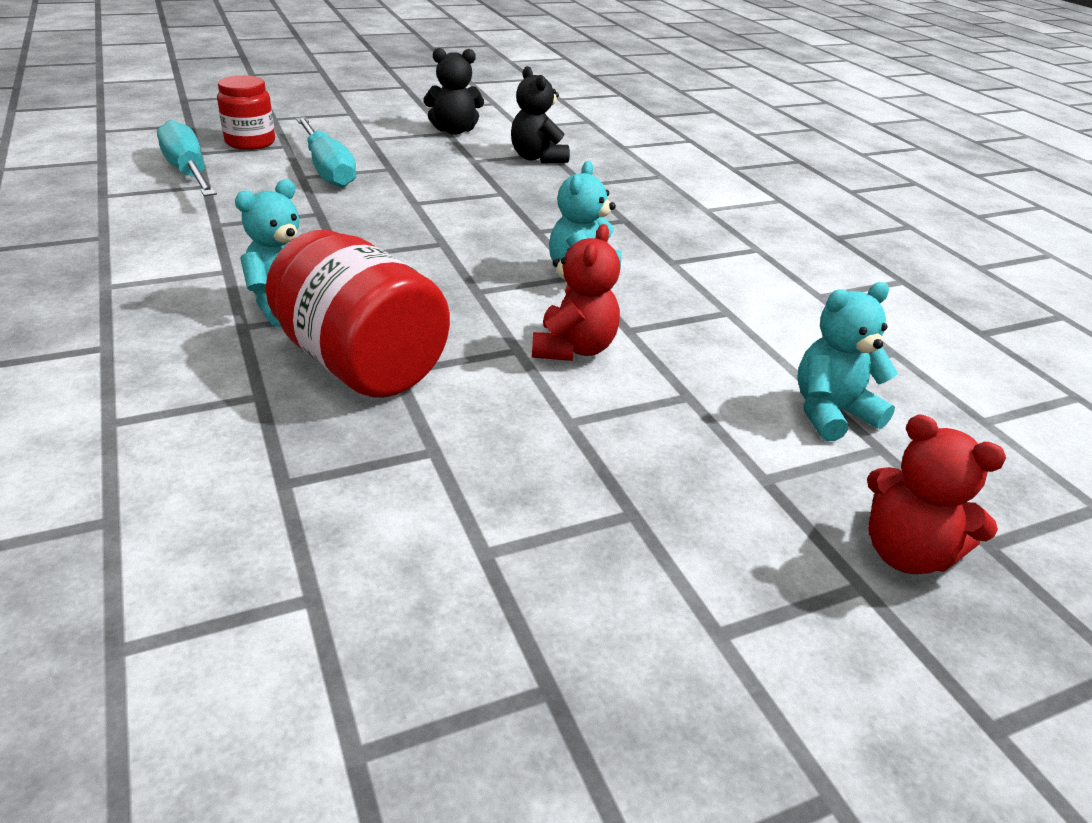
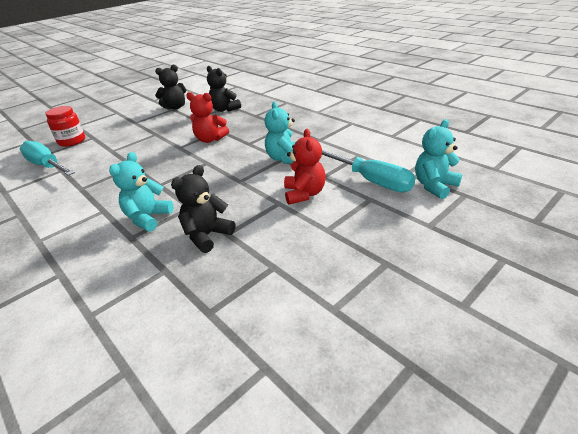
camera: 15 degrees left, 0 degrees up
(328, 170) = (124, 144): turquoise screwdriver -> turquoise screwdriver (372, 181)
(361, 364) = (207, 235): red jar -> black teddy bear
(906, 553) = (509, 237): red teddy bear -> red teddy bear (210, 139)

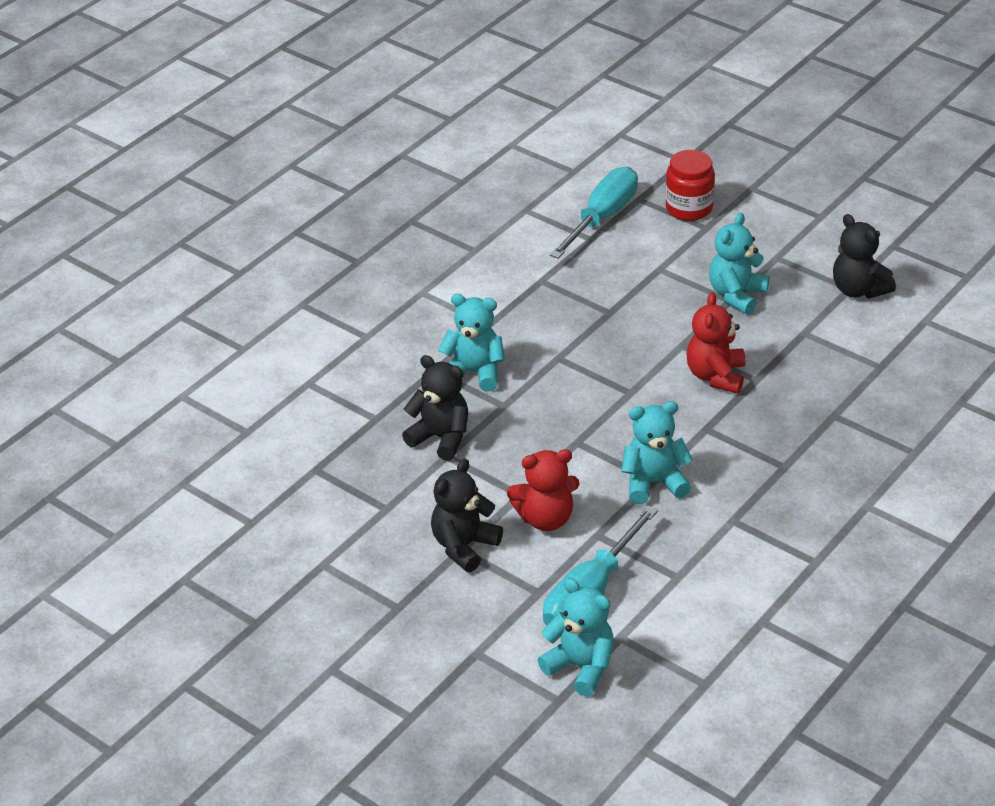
camera: 80 degrees right, 5 degrees up
(153, 132) = (736, 295): none -> turquoise teddy bear
(224, 109) = (858, 364): black teddy bear -> black teddy bear (464, 546)

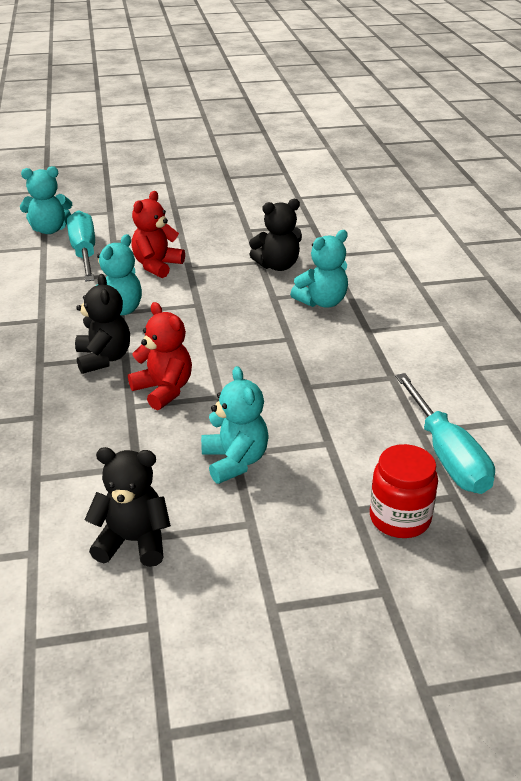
camera: 130 degrees right, 5 degrees down
(464, 546) = (181, 237): black teddy bear -> black teddy bear (103, 359)

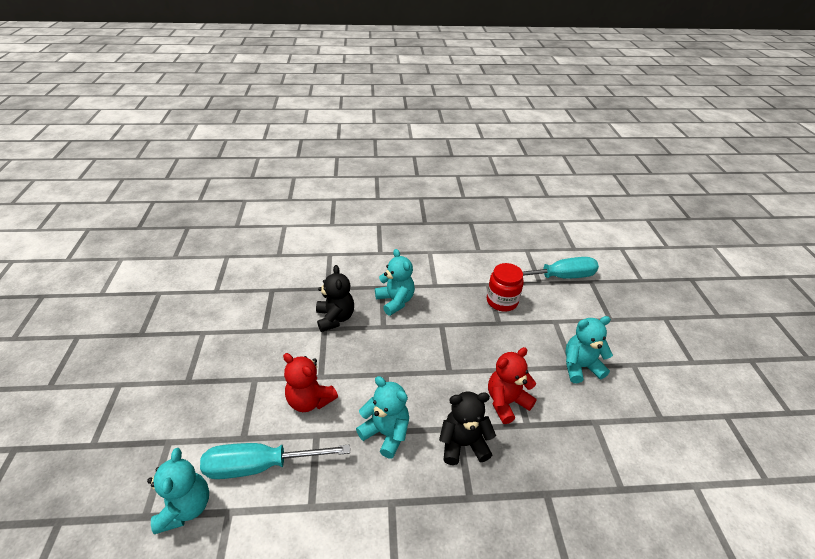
camera: 85 degrees left, 5 degrees up
(133, 541) = (666, 424): black teddy bear -> none
(400, 518) = (612, 303): red jar -> red jar (502, 301)

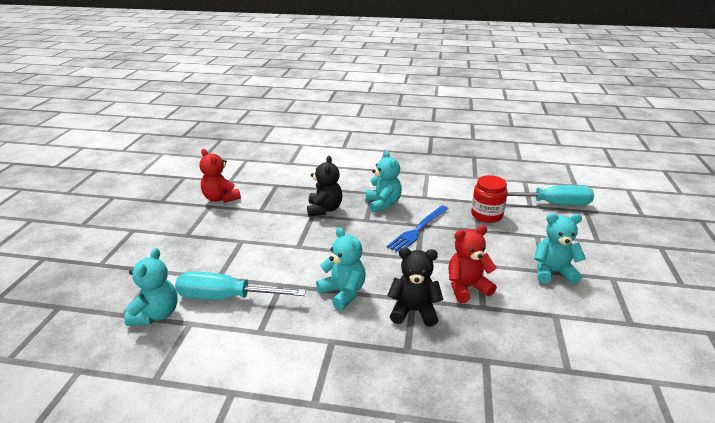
camera: 15 degrees right, 10 degrees down
(310, 400) = (283, 261): red teddy bear -> red teddy bear (221, 198)
(440, 332) = (418, 230): none -> blue fork

